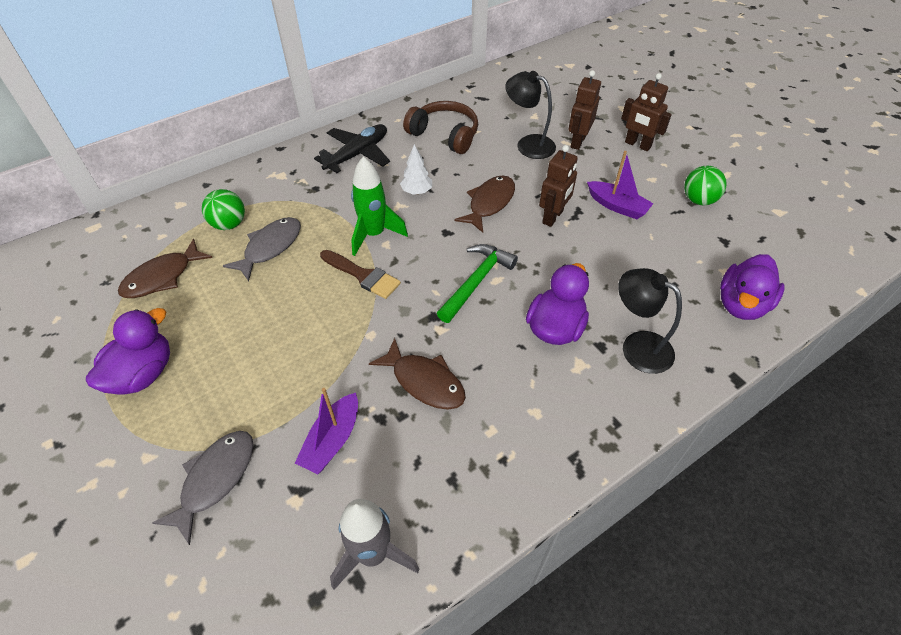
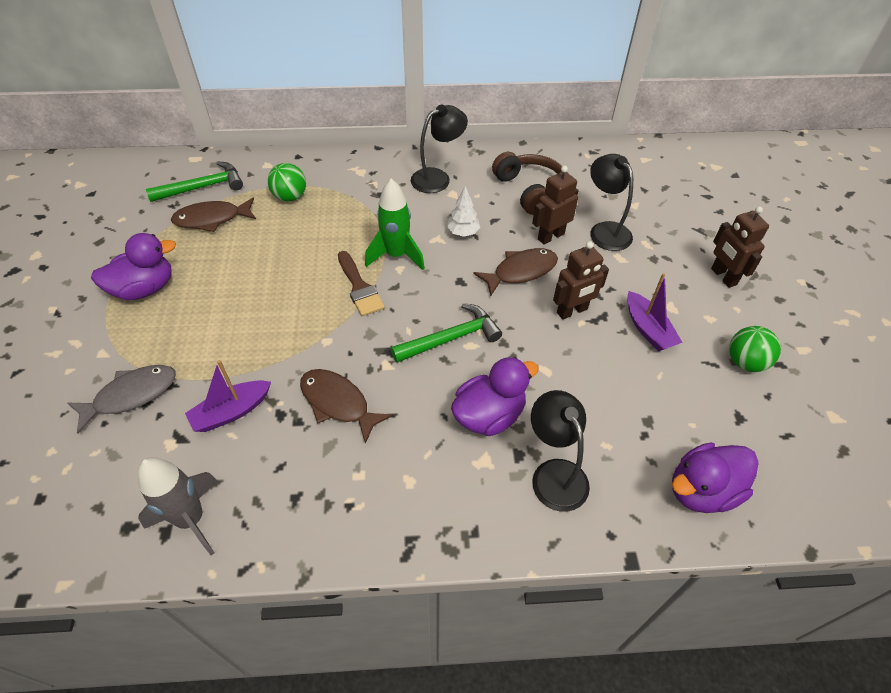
camera: 30 degrees right, 0 degrees up
(126, 251) = (202, 187): none -> green hammer
(270, 247) = (306, 230): grey fish -> none
(357, 154) = (437, 178): black plane -> black lamp
(424, 381) = (338, 403): brown fish -> brown fish turned 150 degrees clockwise
(577, 141) = (659, 248): brown robot -> brown robot (550, 236)

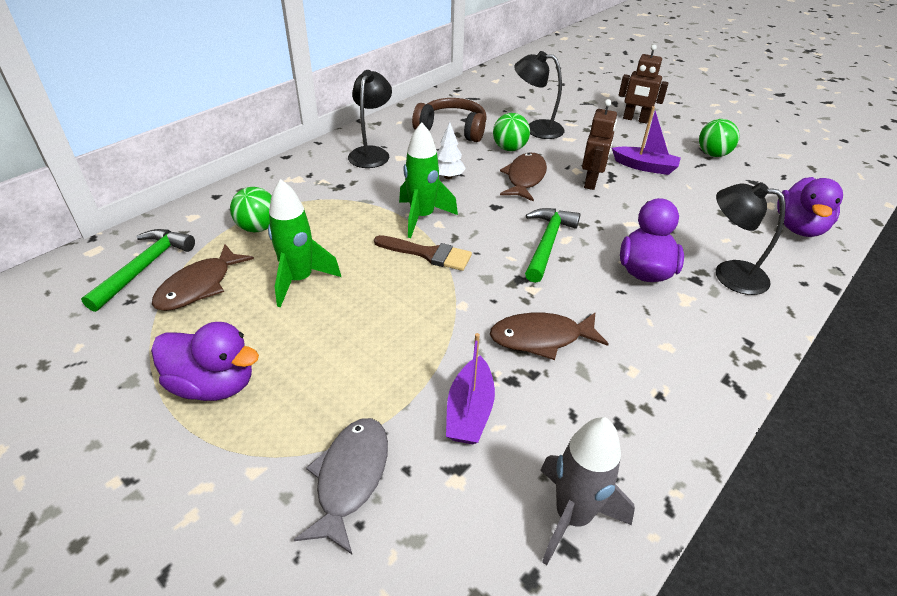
camera: 45 degrees left, 10 degrees down
(145, 289) = (214, 385): purple duck -> purple duck turned 90 degrees clockwise
(263, 252) = (300, 280): none -> green rocket
(550, 236) = (509, 148): brown robot -> green ball

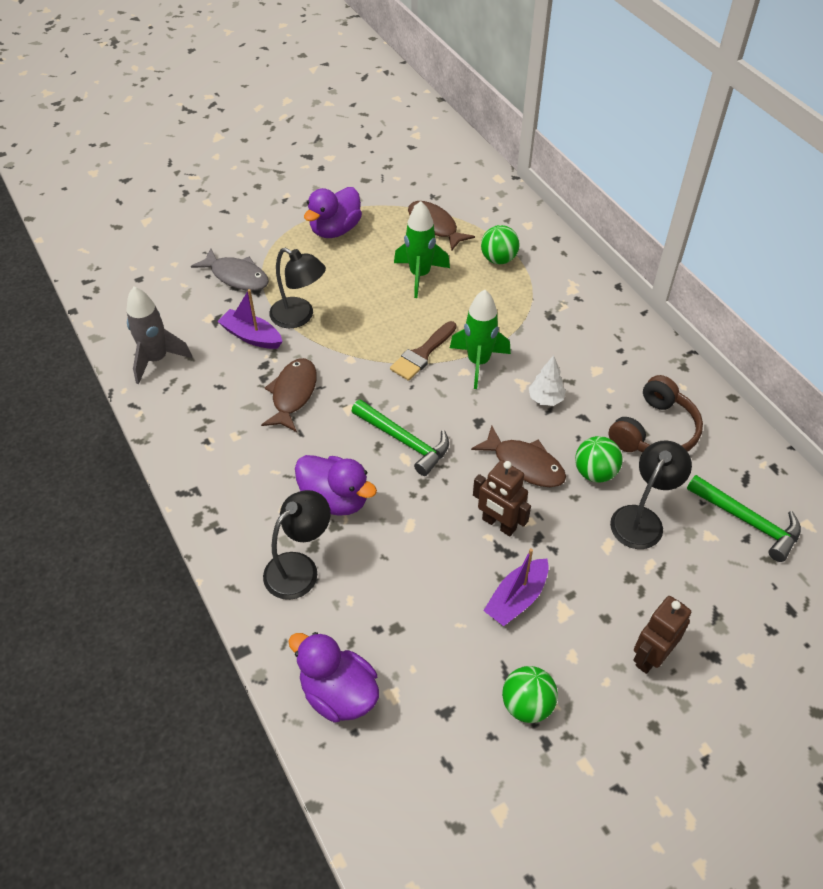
camera: 110 degrees right, 10 degrees up
(144, 268) = (467, 201): green hammer -> green hammer (747, 521)
(371, 153) = (611, 349): black lamp -> black lamp (299, 317)

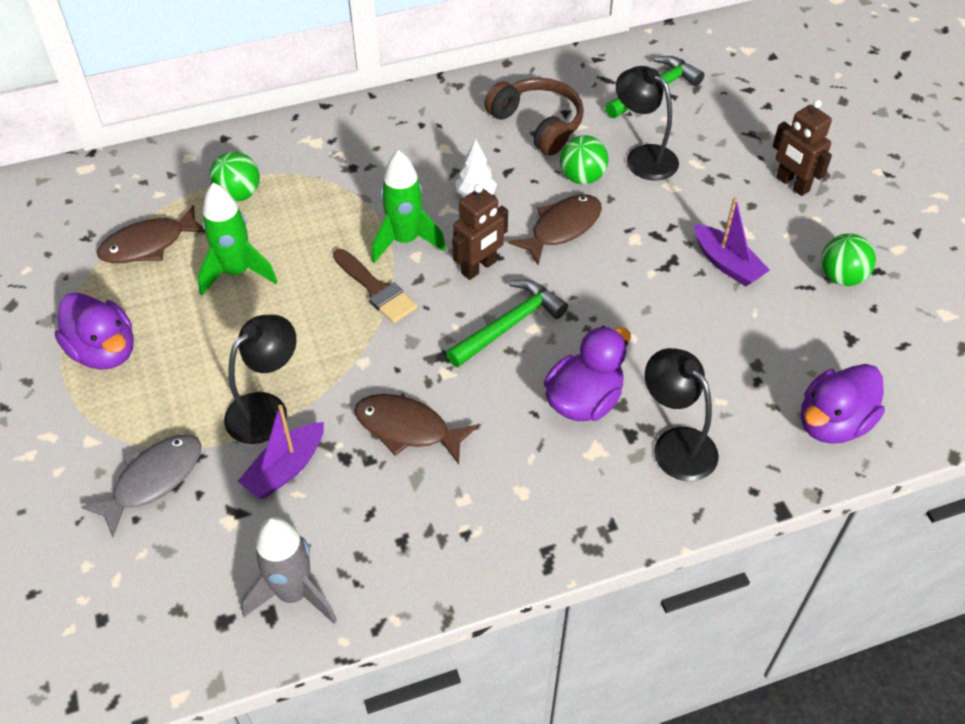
camera: 80 degrees left, 0 degrees up
(498, 524) = (636, 262): brown robot -> brown robot (479, 268)

